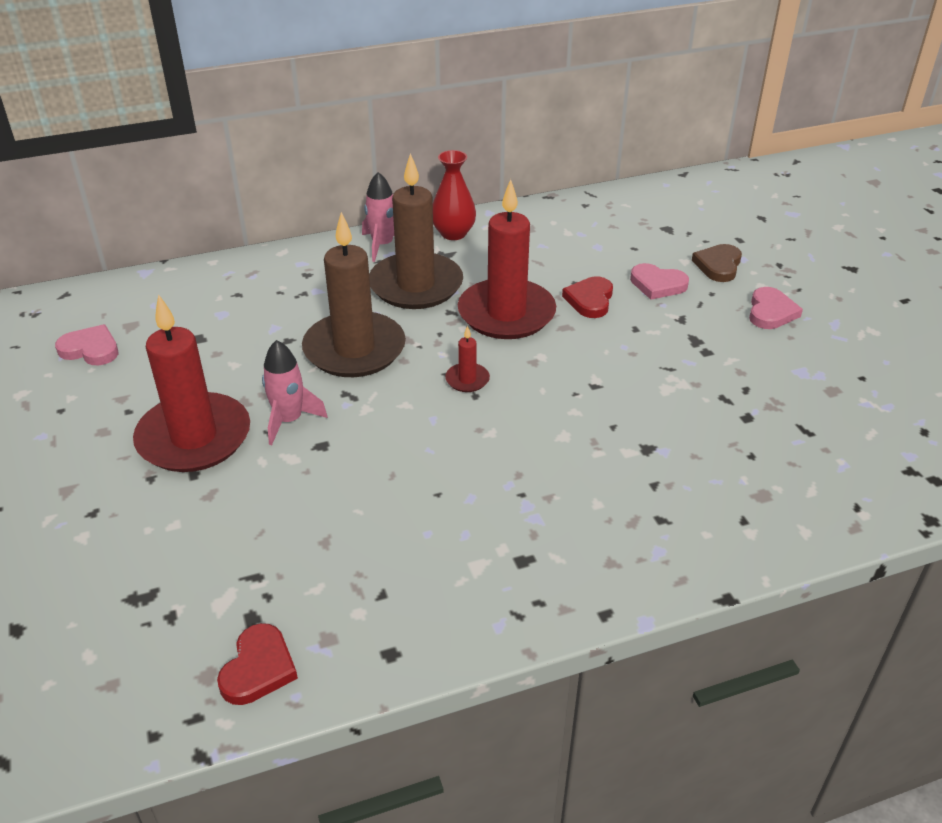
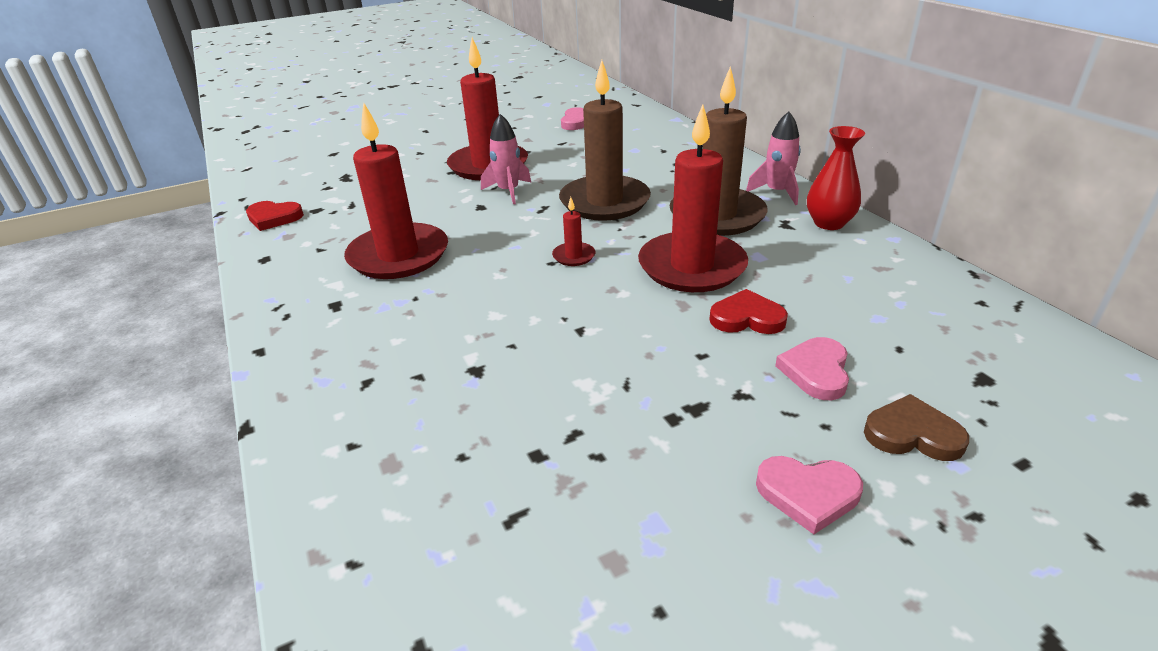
camera: 85 degrees right, 5 degrees down
(425, 513) = (398, 255): none -> red candle

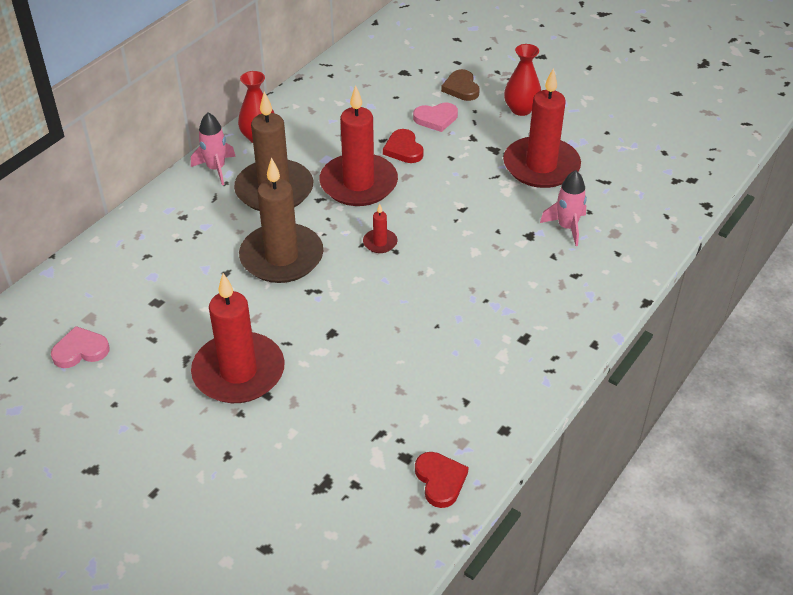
camera: 120 degrees left, 10 degrees up
(398, 255) = (442, 341): red candle -> red candle (541, 166)
(508, 191) = (292, 328): pink rocket -> pink rocket (567, 227)
(808, 494) = (521, 109): pink heart -> red vase

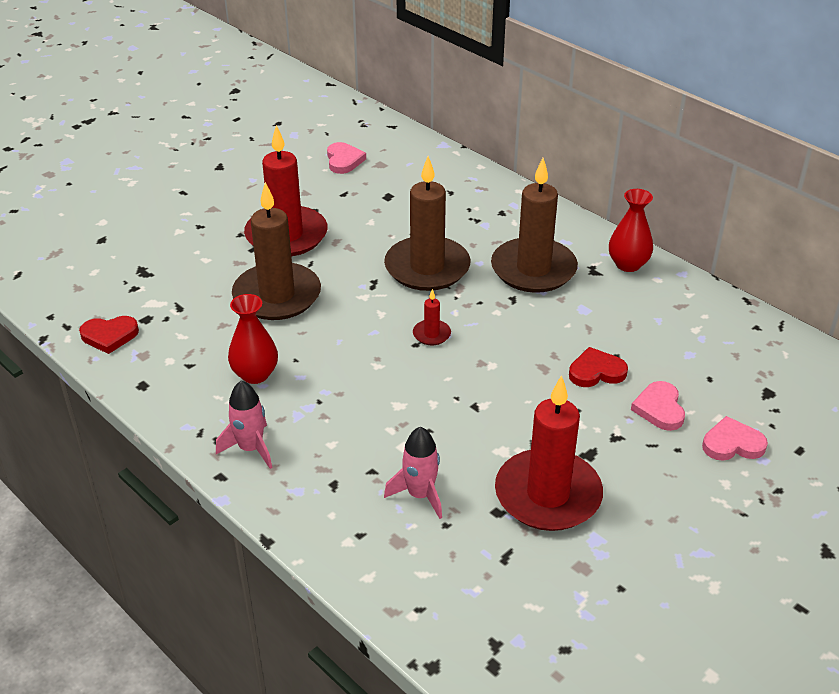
camera: 100 degrees right, 5 degrees down
(216, 169) = (574, 234): pink rocket -> pink rocket (250, 448)
(345, 358) = (277, 295): none -> brown candle
(358, 183) = (535, 329): red candle -> none
(461, 88) = (732, 444): brown heart -> pink heart
(521, 109) = (680, 499): red vase -> red vase (255, 374)

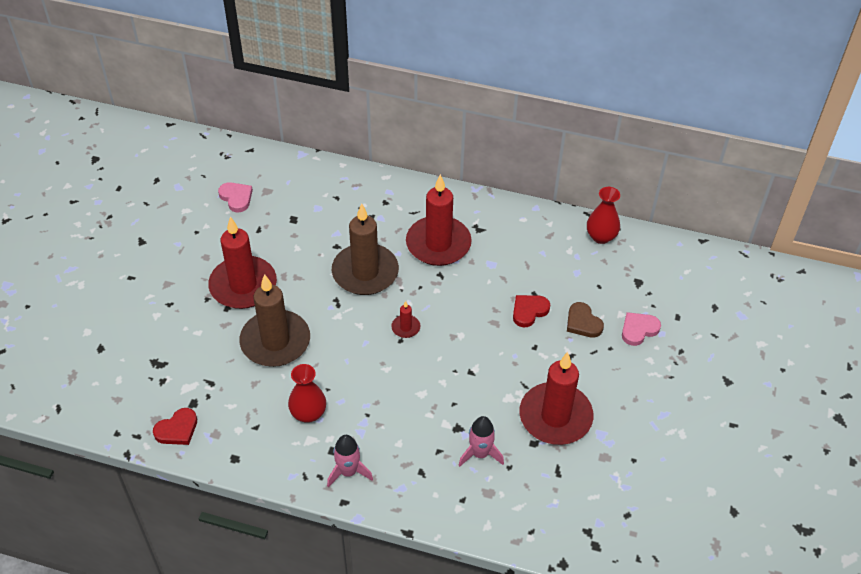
camera: 30 degrees left, 10 degrees up
(533, 269) = (438, 244): brown candle -> red candle
(628, 264) = (497, 214): red vase -> red vase (601, 236)
(659, 408) = (583, 322): pink heart -> brown heart

